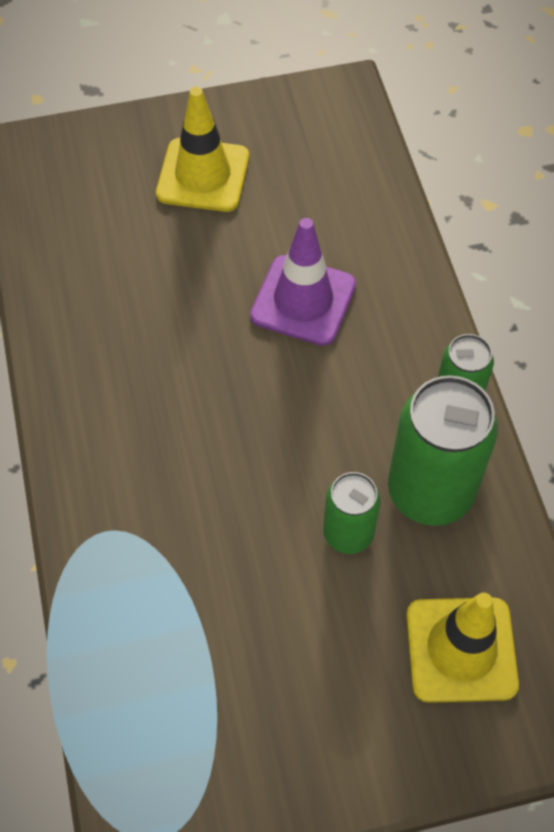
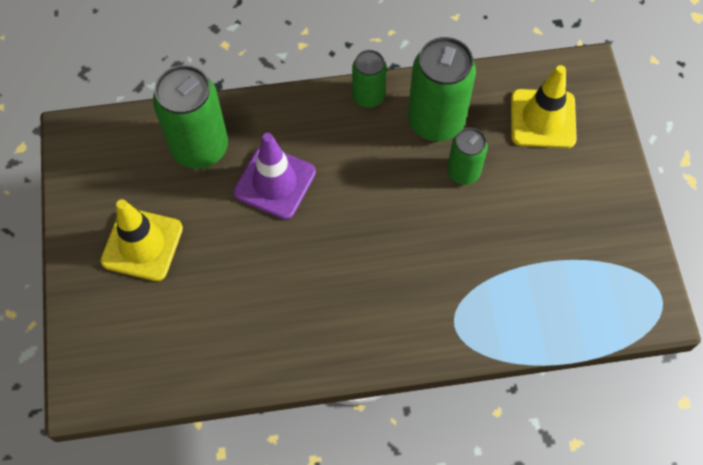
camera: 85 degrees left, 5 degrees up
(343, 215) = (200, 148): none -> green can

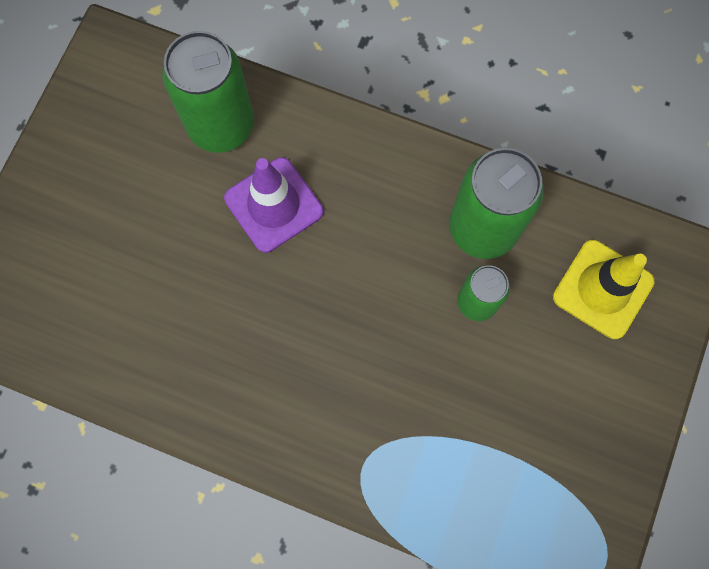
camera: 30 degrees right, 10 degrees up
(142, 244) = (105, 199): yellow traffic cone -> none
(368, 97) = (428, 161): green can -> none

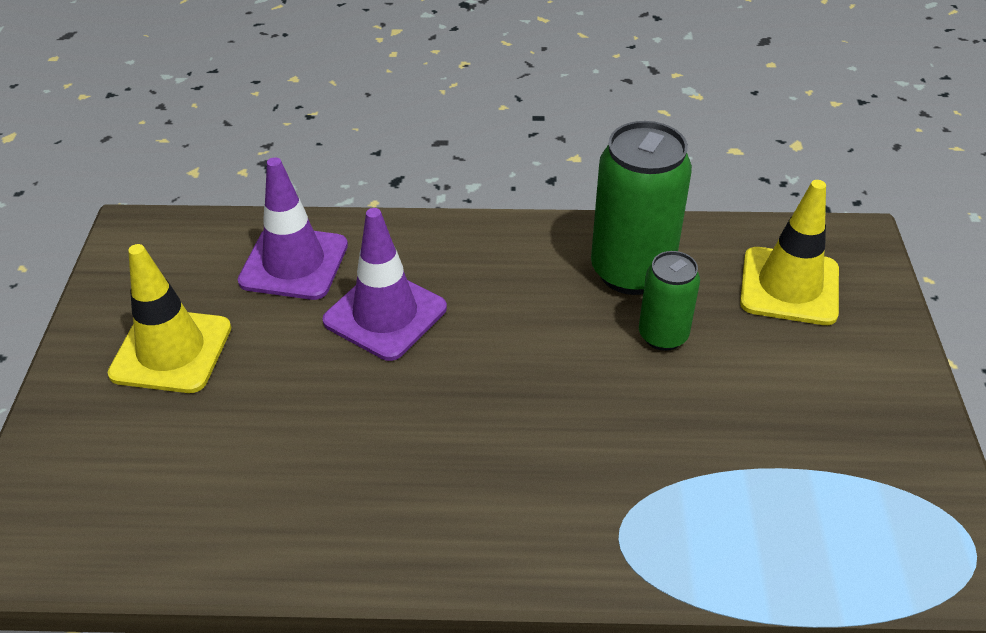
camera: 20 degrees left, 30 degrees down
(107, 185) = (171, 351): none -> yellow traffic cone
(221, 126) = (294, 263): green can -> purple traffic cone

